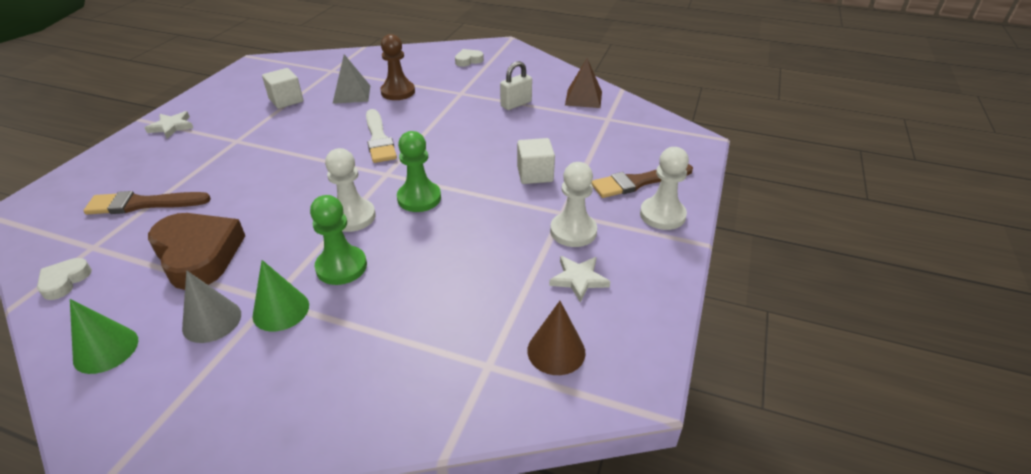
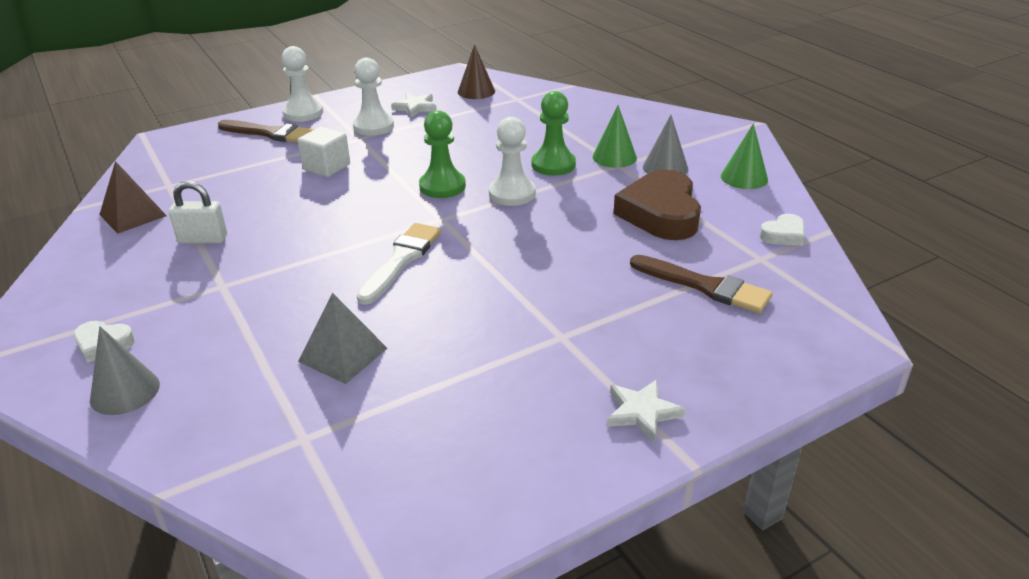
camera: 140 degrees left, 5 degrees down
(286, 100) = (441, 390): white cube -> none
(398, 92) = (284, 326): brown pawn -> none
(428, 56) = (125, 391): none -> grey cone

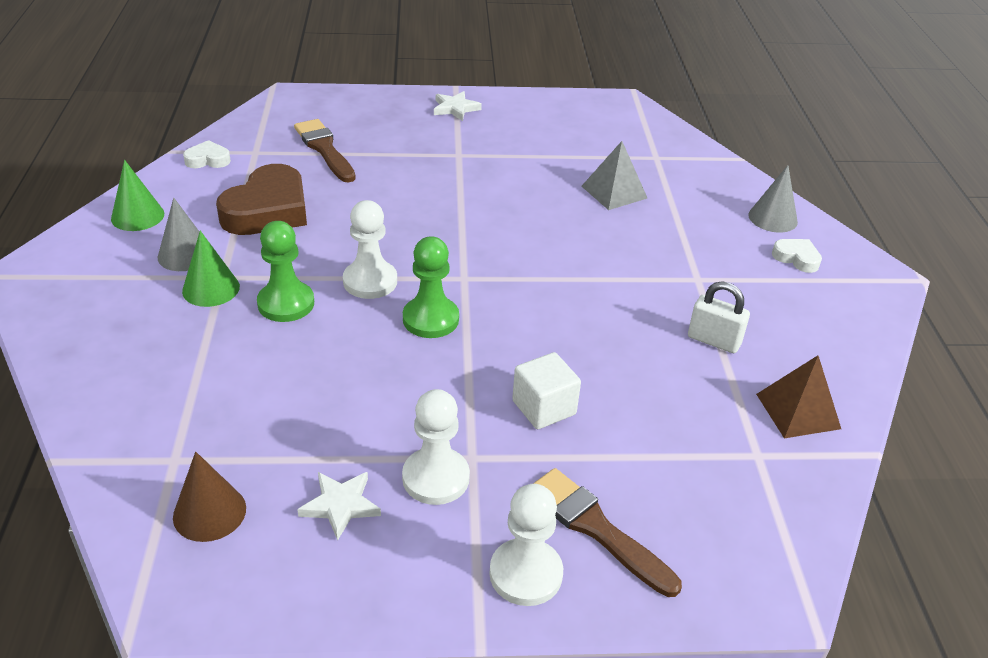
camera: 155 degrees left, 5 degrees up
(401, 260) = (530, 248): white brush -> none

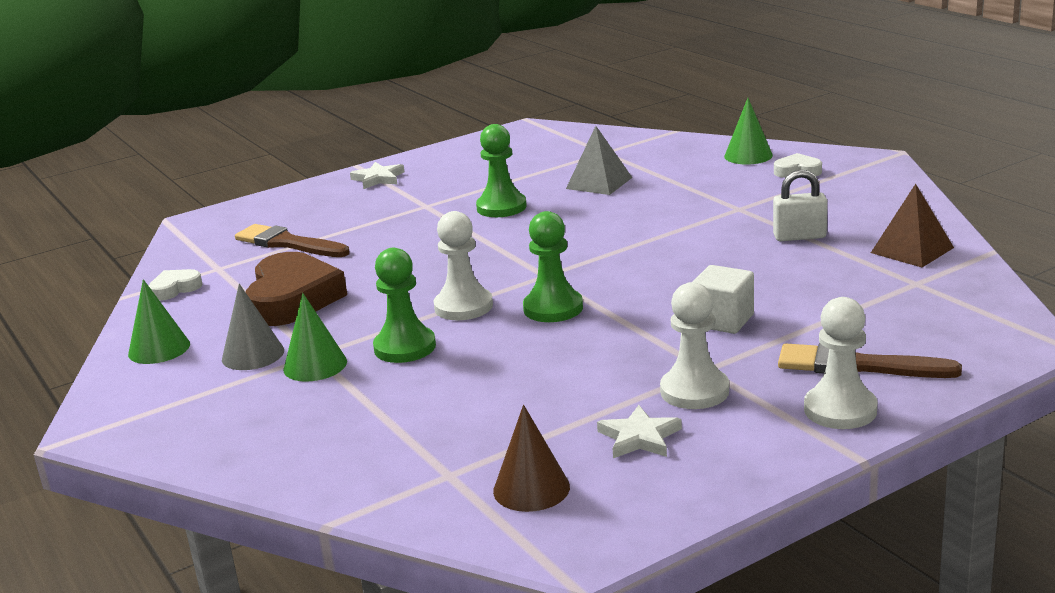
camera: 25 degrees left, 15 degrees down
(510, 184) = (501, 207): none -> green pawn
(773, 218) = (748, 156): grey cone -> green cone

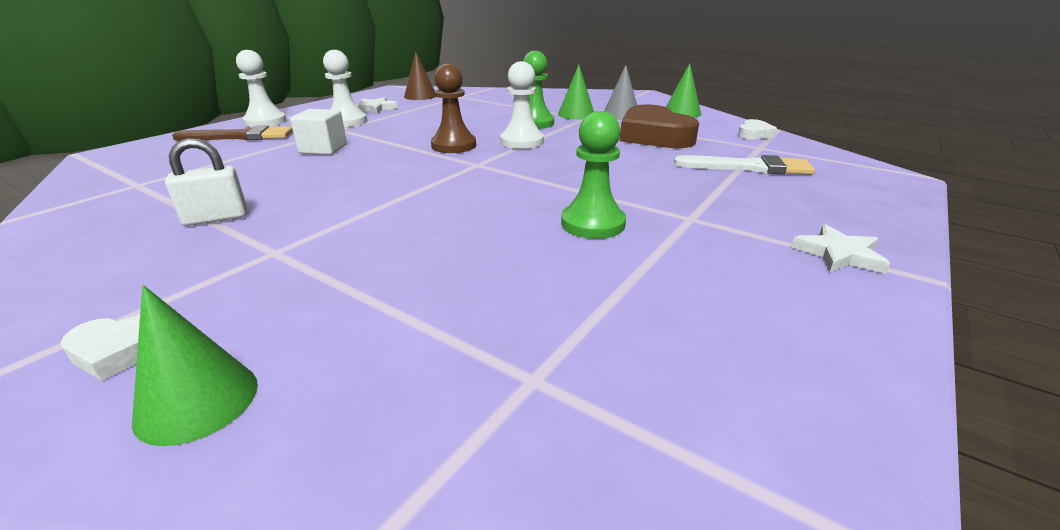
camera: 155 degrees right, 5 degrees up
(288, 243) = (749, 167): brown brush -> white brush
(553, 308) = (454, 146): green pawn -> brown pawn
(599, 183) = (491, 280): grey pyramid -> none
(912, 250) = (98, 214): brown pyramid -> none

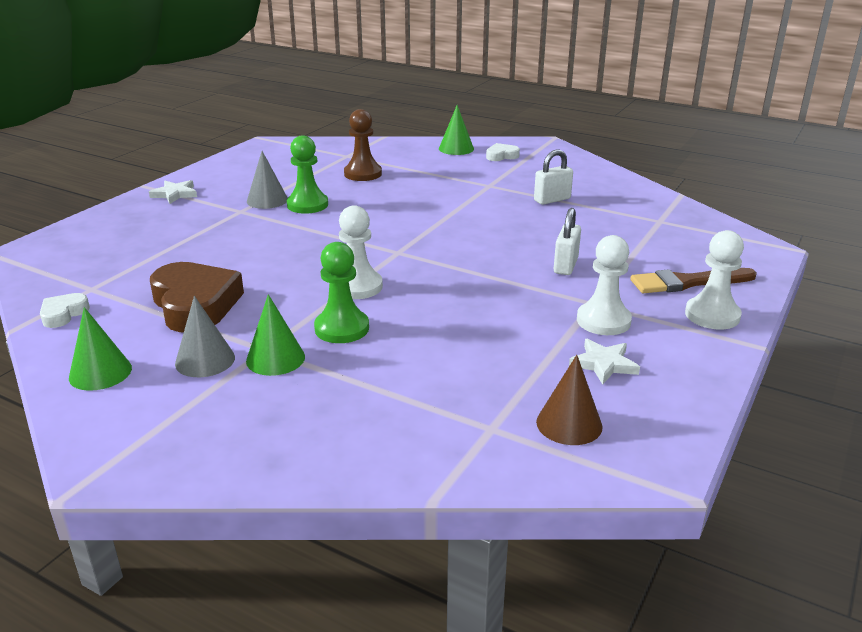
camera: 175 degrees right, 0 degrees up
(323, 149) = (565, 266): white cube -> white padlock
(454, 146) = (432, 276): brown pawn -> brown pawn (363, 174)
(662, 235) = (267, 200): none -> grey cone
(749, 167) = (142, 257): white brush -> none

